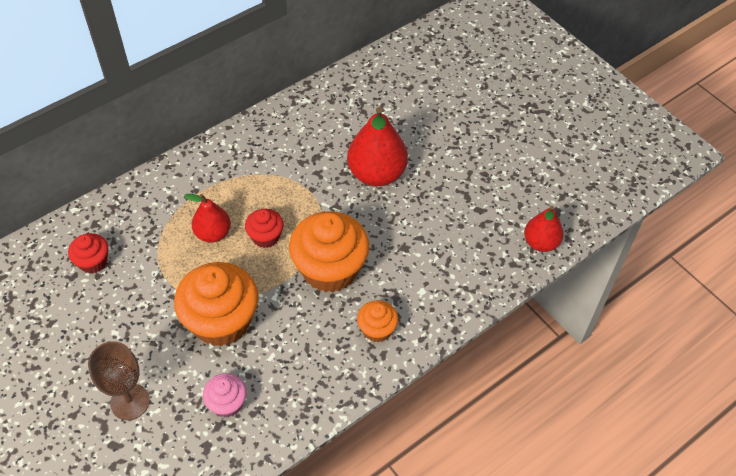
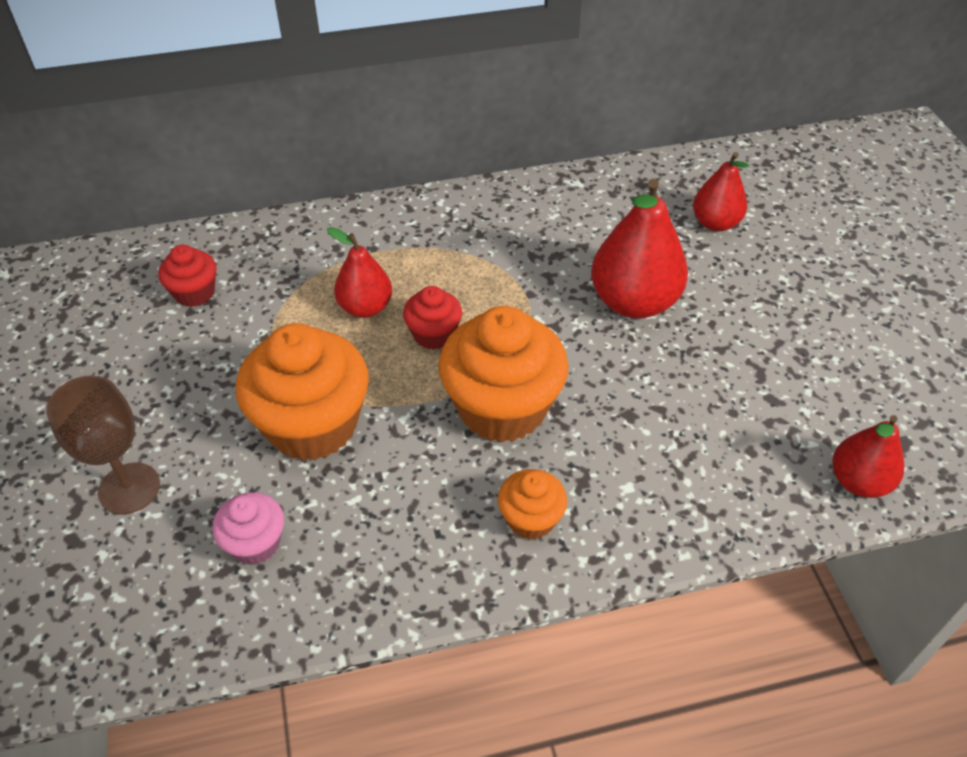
camera: 25 degrees right, 5 degrees down
(403, 103) = (715, 223): none -> red pear

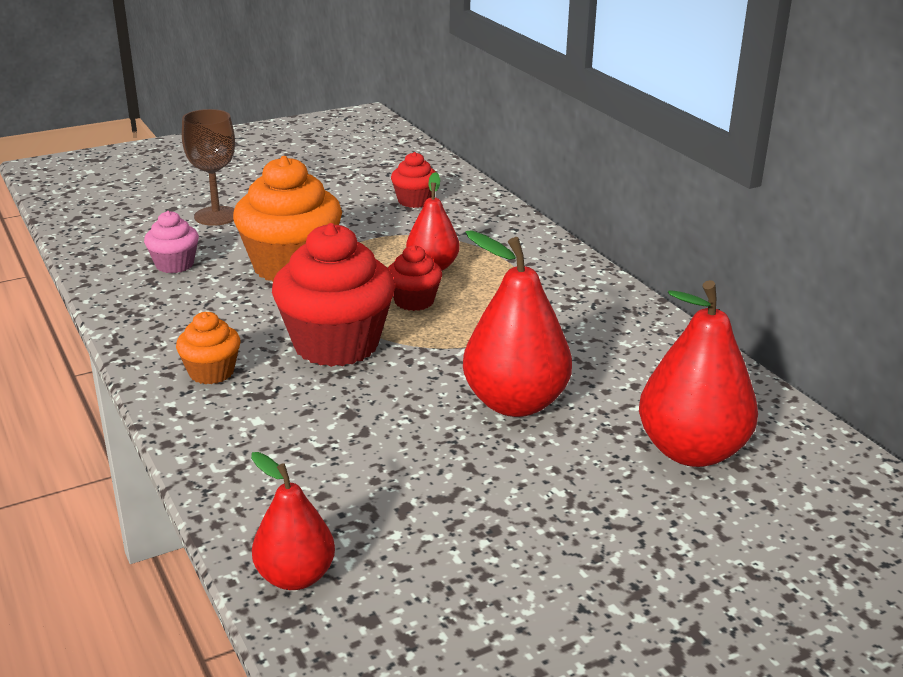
camera: 75 degrees right, 20 degrees down
(502, 407) = (336, 344): orange cupcake -> red cupcake
(715, 223) = (691, 451): red pear -> red pear, size x1.64

